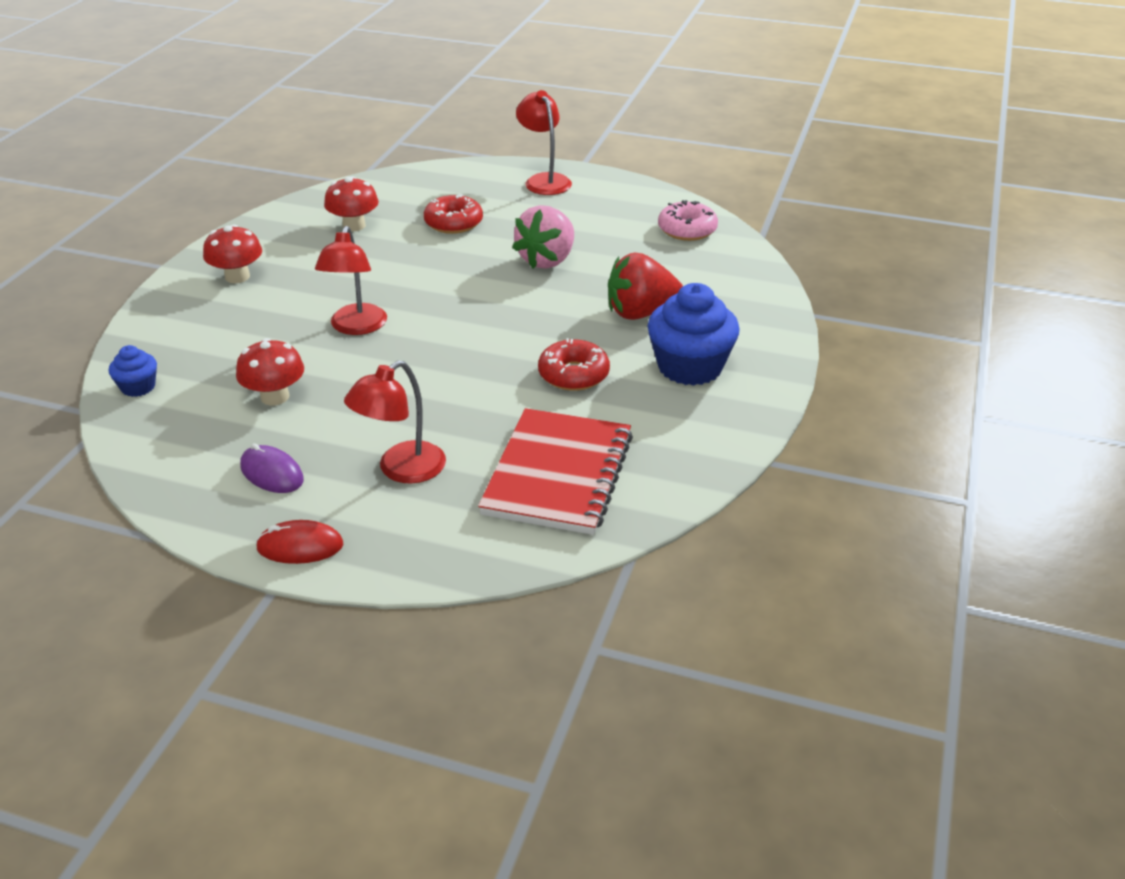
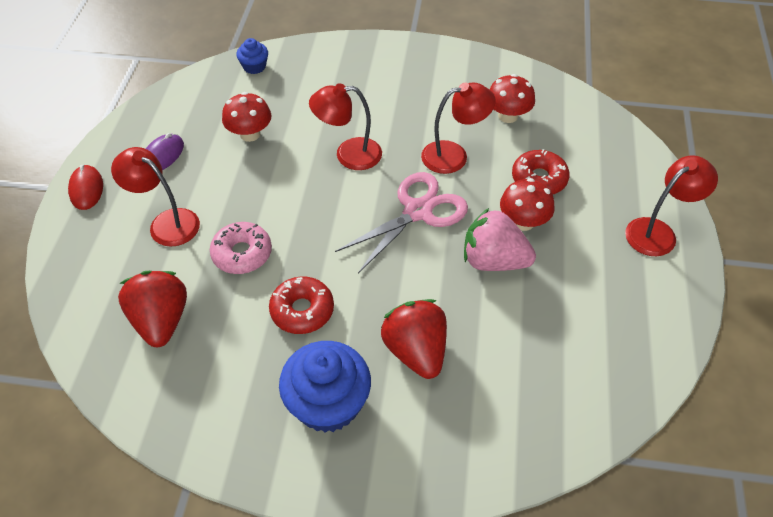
camera: 80 degrees right, 15 degrees up
(237, 277) = (405, 72): red mushroom -> red mushroom (523, 222)
(395, 263) = (454, 155): none -> red lamp
(465, 293) = (417, 211): none -> pink scissors
(558, 474) = (161, 320): red notebook -> red strawberry
(687, 230) = (603, 377): pink donut -> pink donut (242, 253)

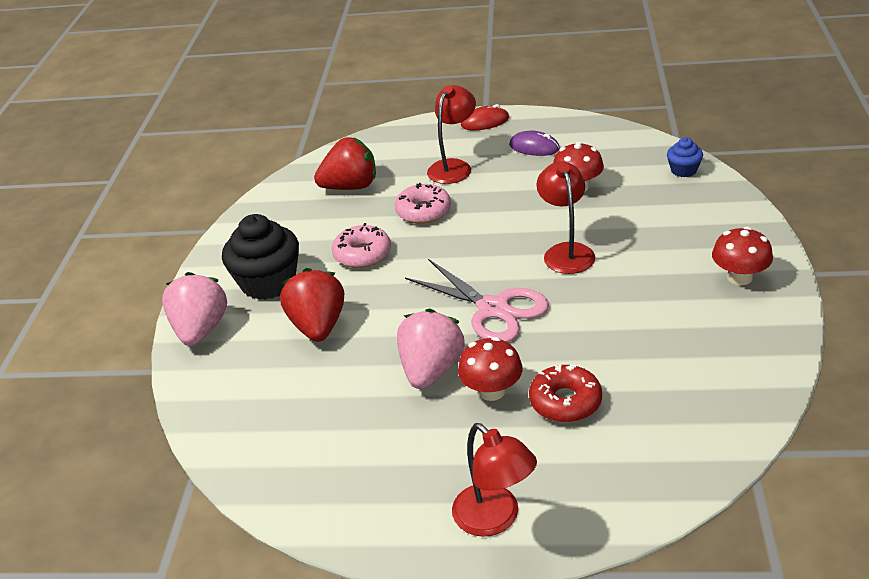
camera: 90 degrees right, 15 degrees down
(302, 310) = (362, 254): red donut -> pink donut
(328, 403) = (268, 282): blue cupcake -> black cupcake
(400, 472) = (201, 330): none -> pink strawberry
(416, 351) = (318, 326): red strawberry -> red strawberry turned 75 degrees counterclockwise
(454, 155) = (587, 327): red lamp -> none
(508, 116) = (675, 368): red mushroom -> red mushroom (739, 277)

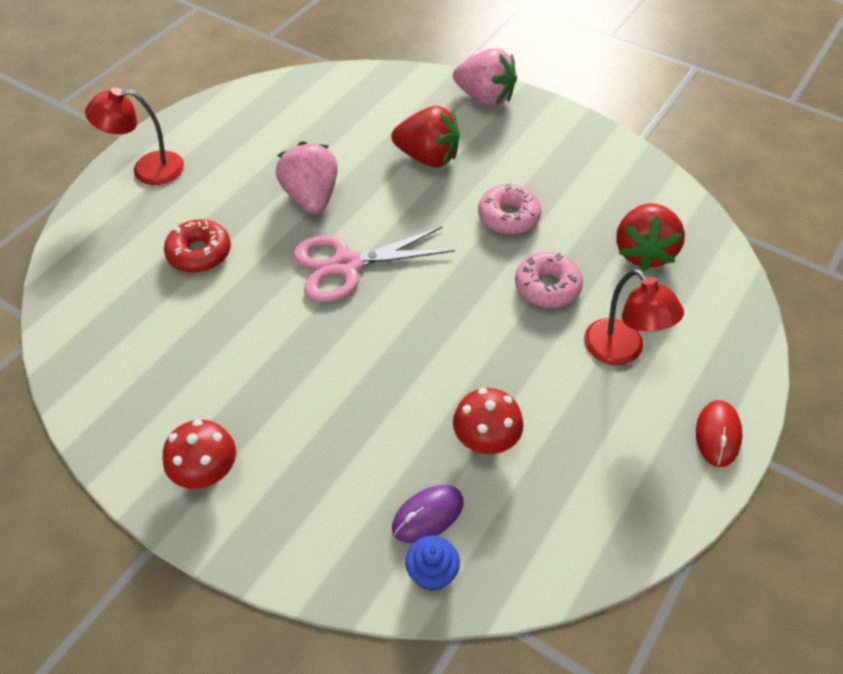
camera: 115 degrees right, 15 degrees up
(268, 282) = (517, 148): black cupcake -> none
(431, 370) = (311, 197): pink strawberry -> pink strawberry turned 150 degrees counterclockwise
(492, 391) = (254, 219): red mushroom -> none
(534, 147) = (611, 449): purple mouse -> purple mouse (427, 515)
(566, 252) = (378, 359): red lamp -> none

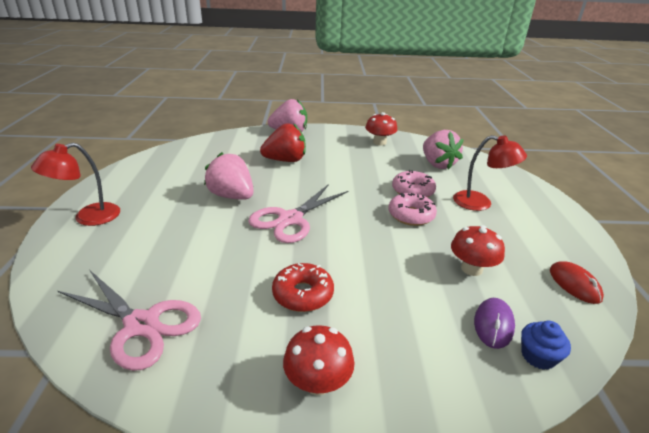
camera: 35 degrees left, 20 degrees down
(113, 333) = (141, 325): none -> pink scissors
(199, 253) = (176, 248): red donut -> red donut (303, 294)
(508, 217) = (358, 171): pink donut -> pink donut (411, 215)
(601, 170) = (379, 142): none -> red mushroom
(643, 252) = (437, 164): red strawberry -> pink strawberry
(717, 434) = (564, 218): red mouse -> red mouse (574, 284)

